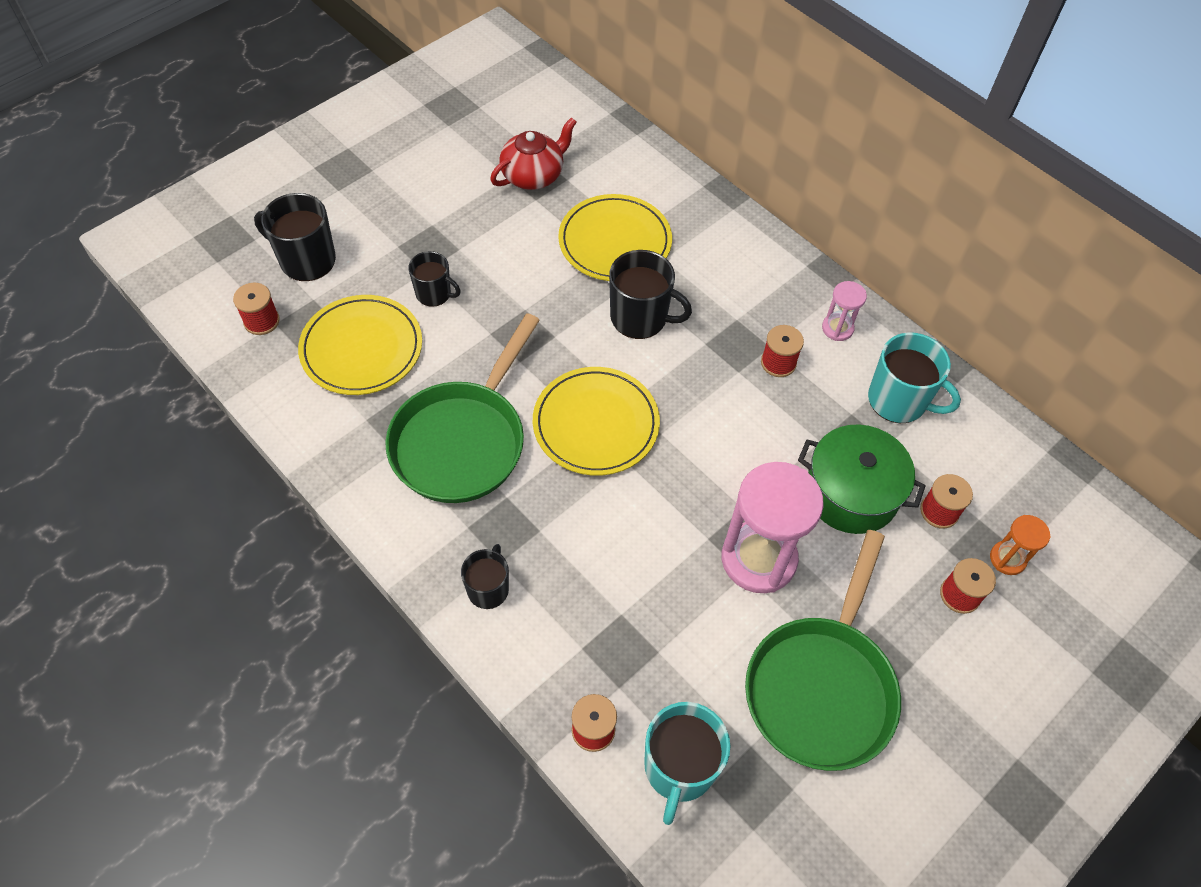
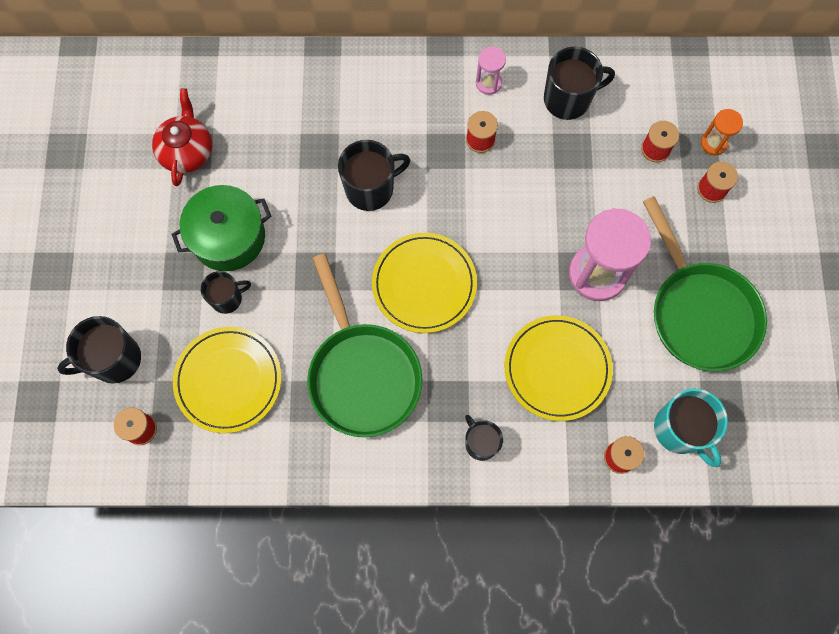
camera: 45 degrees left, 15 degrees up
(615, 242) = (295, 150): yellow plate -> yellow plate (557, 369)
(851, 493) = (602, 184): green pot -> green pot (228, 237)
(898, 400) = (568, 99): turquoise mug -> black mug

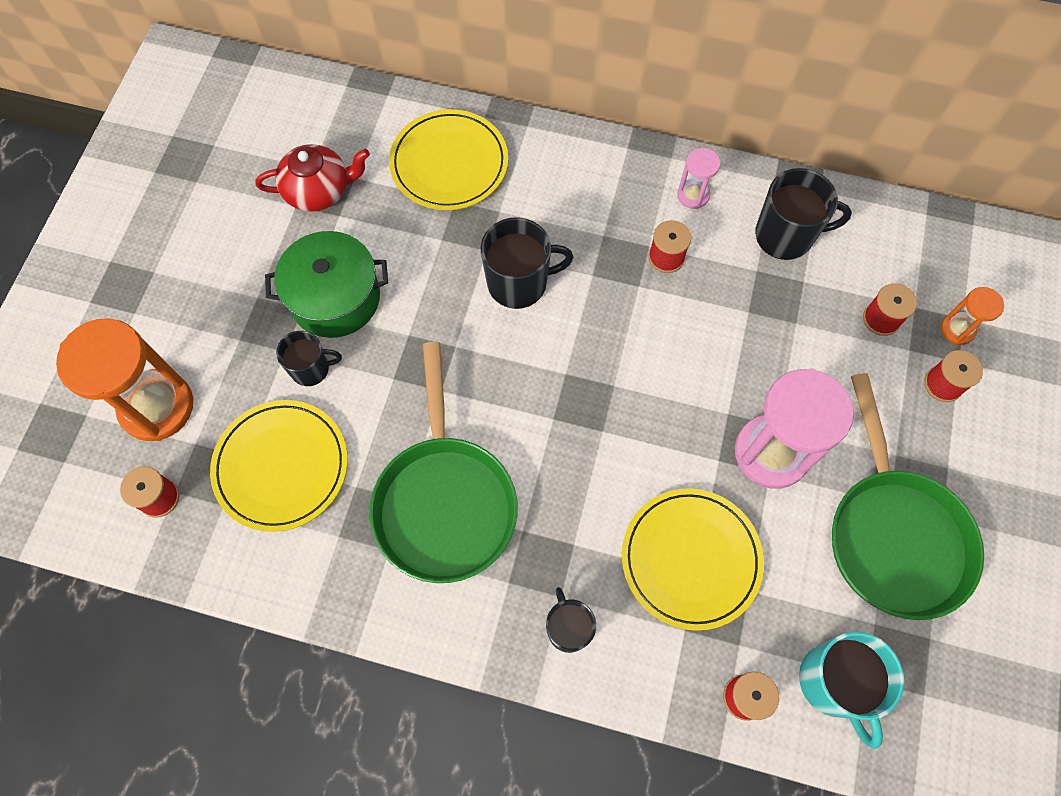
camera: 15 degrees right, 5 degrees down
(114, 359) = (157, 407): black mug -> orange hourglass
(187, 151) = (319, 190): red teapot -> red teapot turned 60 degrees clockwise
(424, 284) = (551, 411): yellow plate -> yellow plate (449, 163)

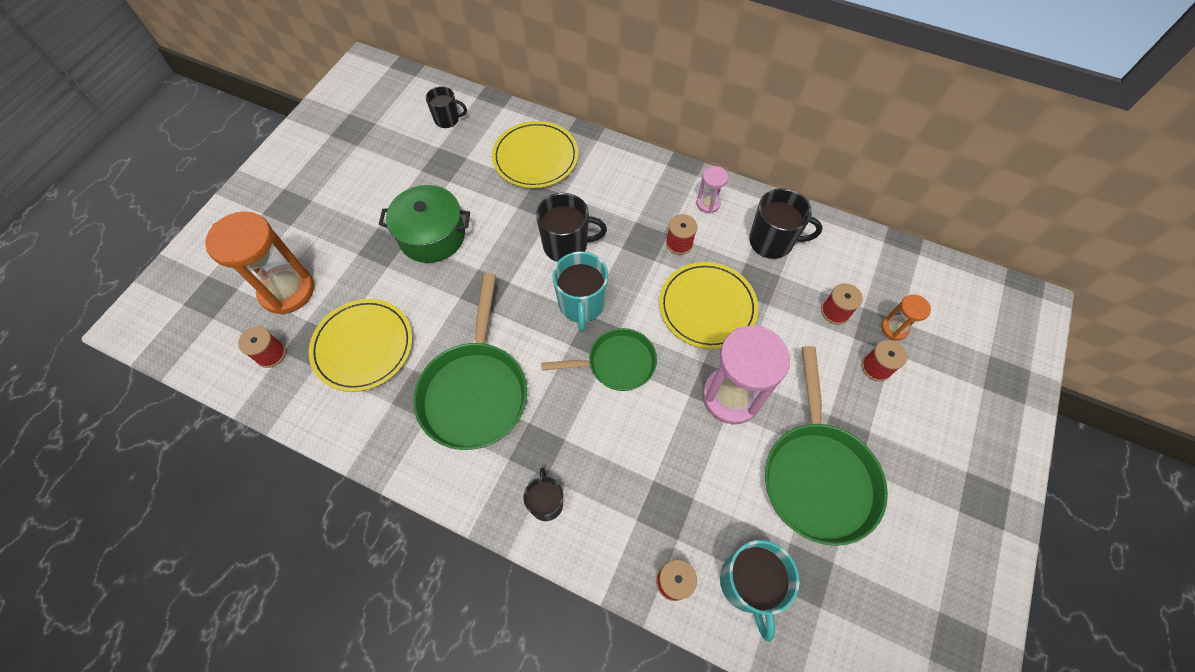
camera: 10 degrees right, 5 degrees down
(311, 368) = (402, 281): black mug -> black mug (447, 119)
(319, 190) = (439, 163): red teapot -> none
(556, 362) = (581, 304): none -> turquoise mug
(618, 434) = (616, 363): none -> green pan
(691, 559) = (652, 466): yellow plate -> yellow plate (707, 307)

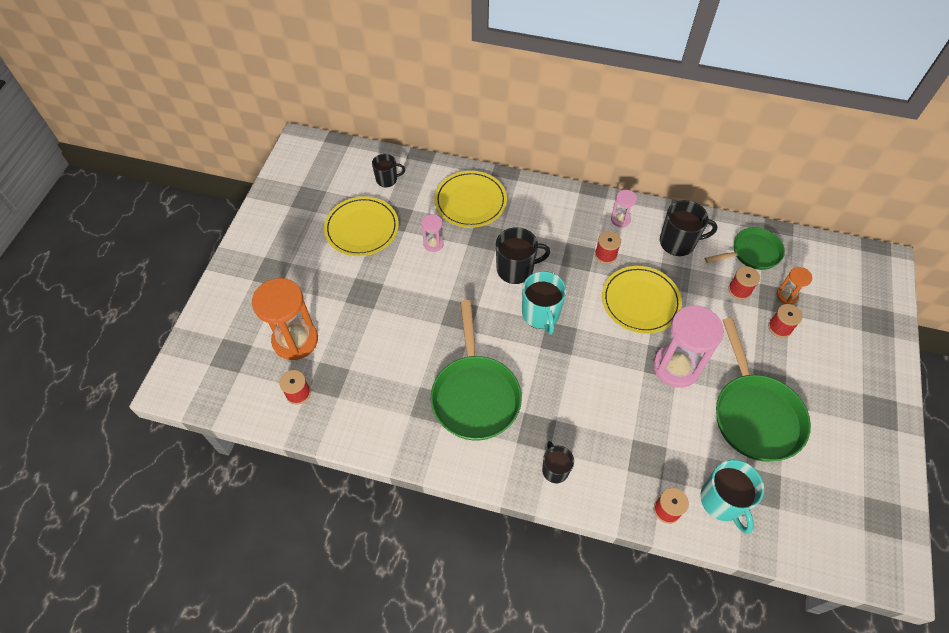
camera: 10 degrees left, 5 degrees down
(363, 346) = (373, 375): yellow plate -> yellow plate (362, 228)
(432, 236) = (403, 278): green pot -> none
(478, 201) = (433, 244): none -> pink hourglass
(616, 363) = (581, 356): green pan -> green pan (752, 253)

